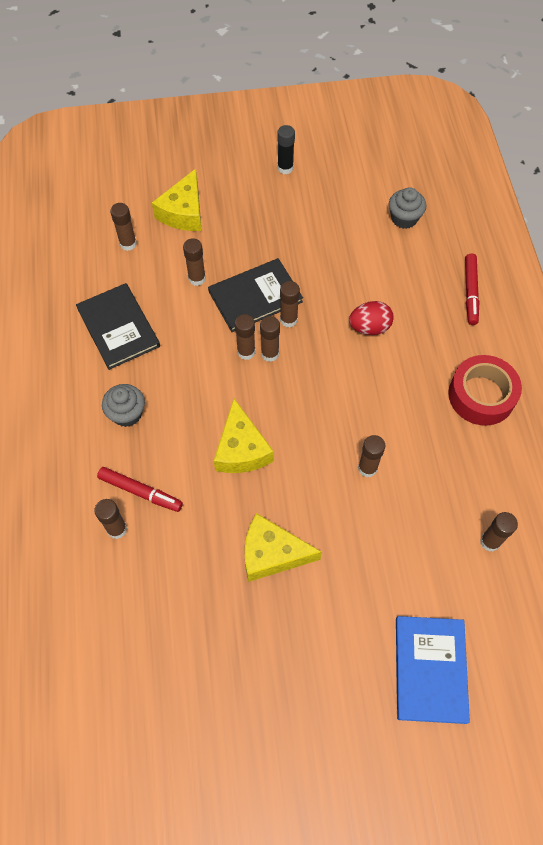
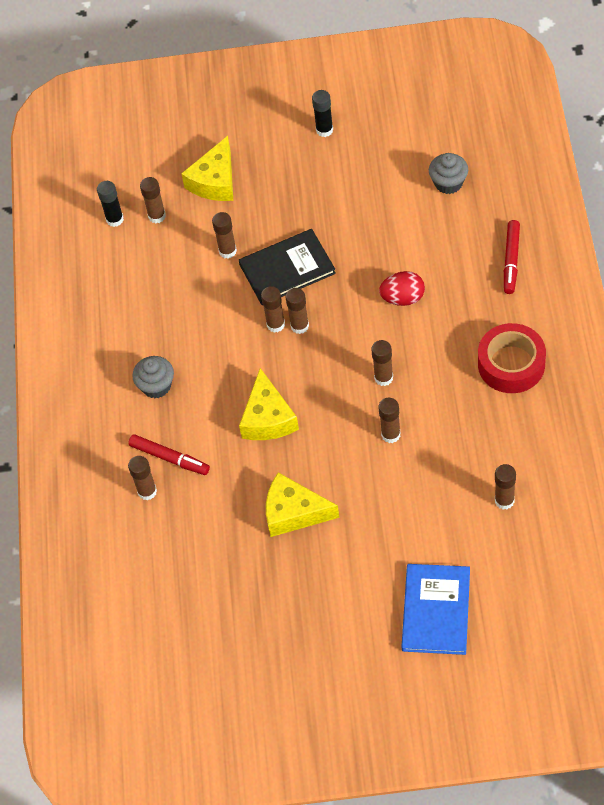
camera: 10 degrees right, 5 degrees down
(87, 246) = (115, 219): none -> black glue stick
(118, 327) = (147, 302): black book -> none
(288, 320) = (320, 292): brown glue stick -> brown glue stick (383, 378)

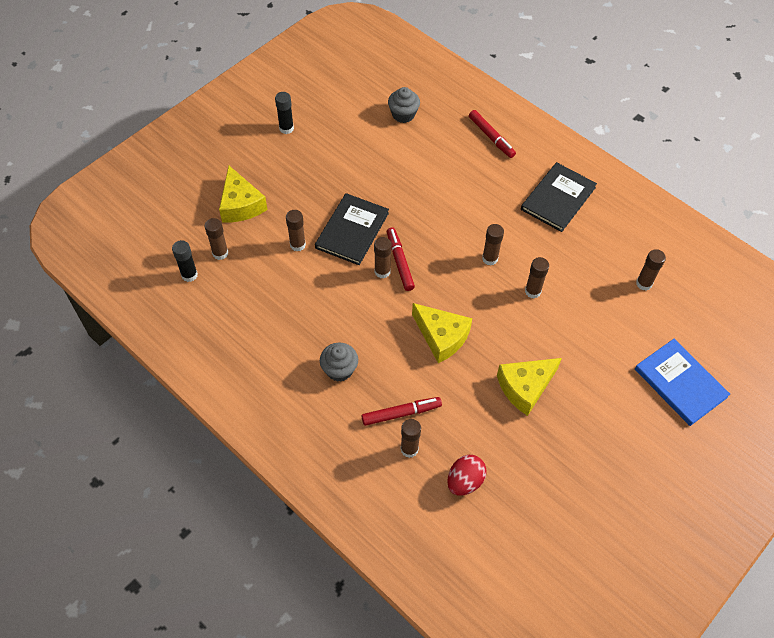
camera: 50 degrees left, 0 degrees up
(299, 326) = (399, 262): brown glue stick -> red marker
(403, 298) = (449, 201): red egg -> red egg (465, 481)
(511, 364) = (558, 198): red tape -> black book

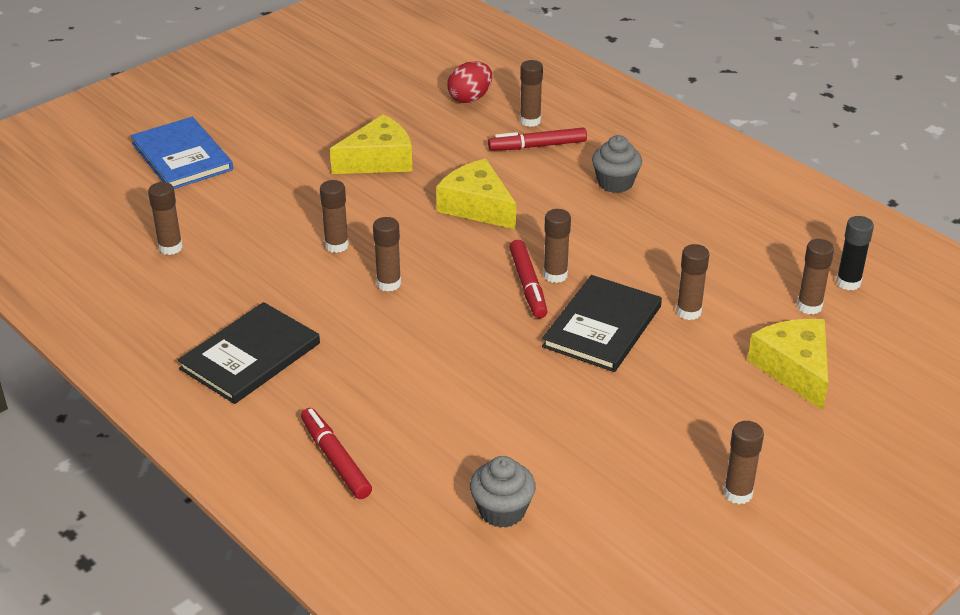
camera: 175 degrees left, 20 degrees down
(286, 128) = (738, 493): black glue stick -> brown glue stick

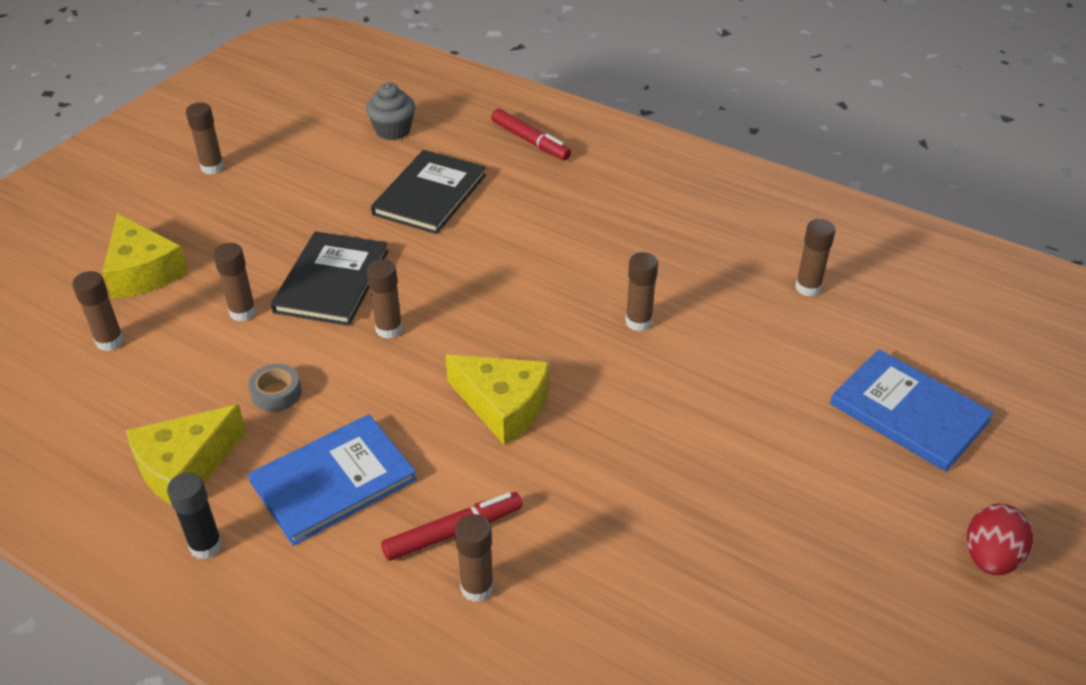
camera: 165 degrees right, 5 degrees up
(250, 356) = (647, 200): black book -> black book (430, 195)
(379, 160) = (659, 458): yellow cheese -> yellow cheese (185, 467)
(388, 283) = (560, 288): brown glue stick -> none
(470, 98) = (587, 624): red egg -> red egg (990, 557)
(528, 285) = (416, 312): red marker -> none
(615, 183) = (333, 481): grey cupcake -> blue book
(656, 243) = (276, 393): none -> grey tape
(848, 282) = (55, 380): black glue stick -> black glue stick (206, 546)

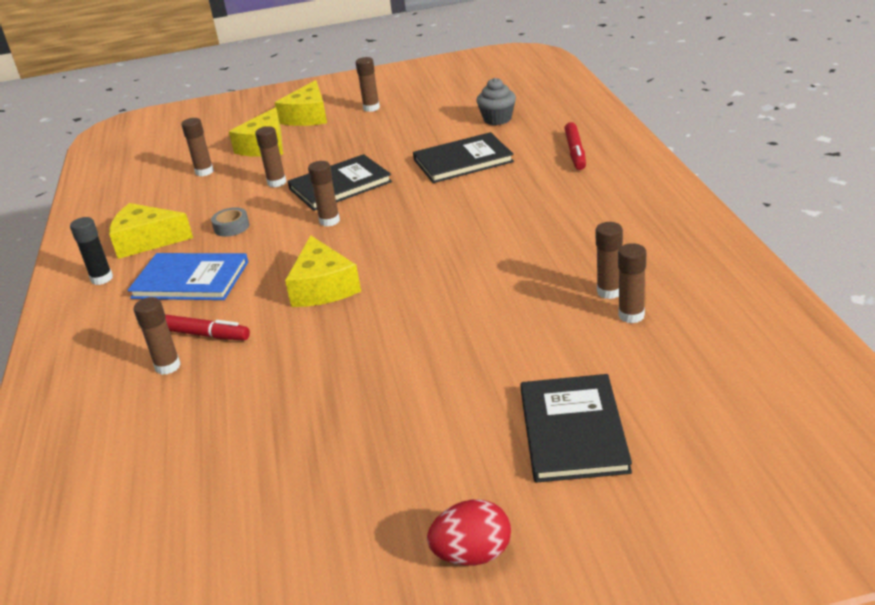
camera: 50 degrees right, 10 degrees down
(139, 208) = (308, 116): none -> yellow cheese
(638, 322) = (473, 281): brown glue stick -> brown glue stick (609, 292)
(909, 412) = (573, 430): blue book -> black book

